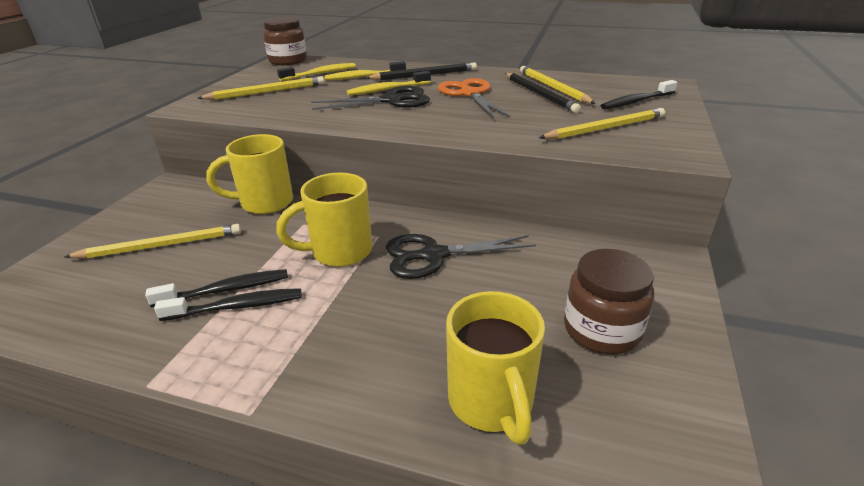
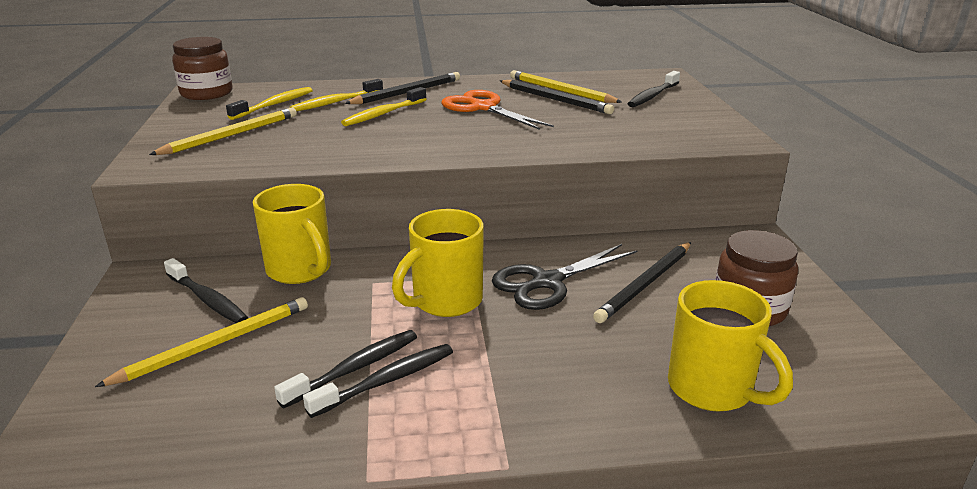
camera: 25 degrees left, 5 degrees down
(189, 211) = (208, 300): none -> black toothbrush
(265, 203) = (300, 270): yellow mug -> yellow mug turned 90 degrees counterclockwise
(391, 100) = (404, 125): black scissors -> none
(519, 278) = (645, 284): none -> black pencil
(605, 128) = (651, 125): yellow pencil -> none

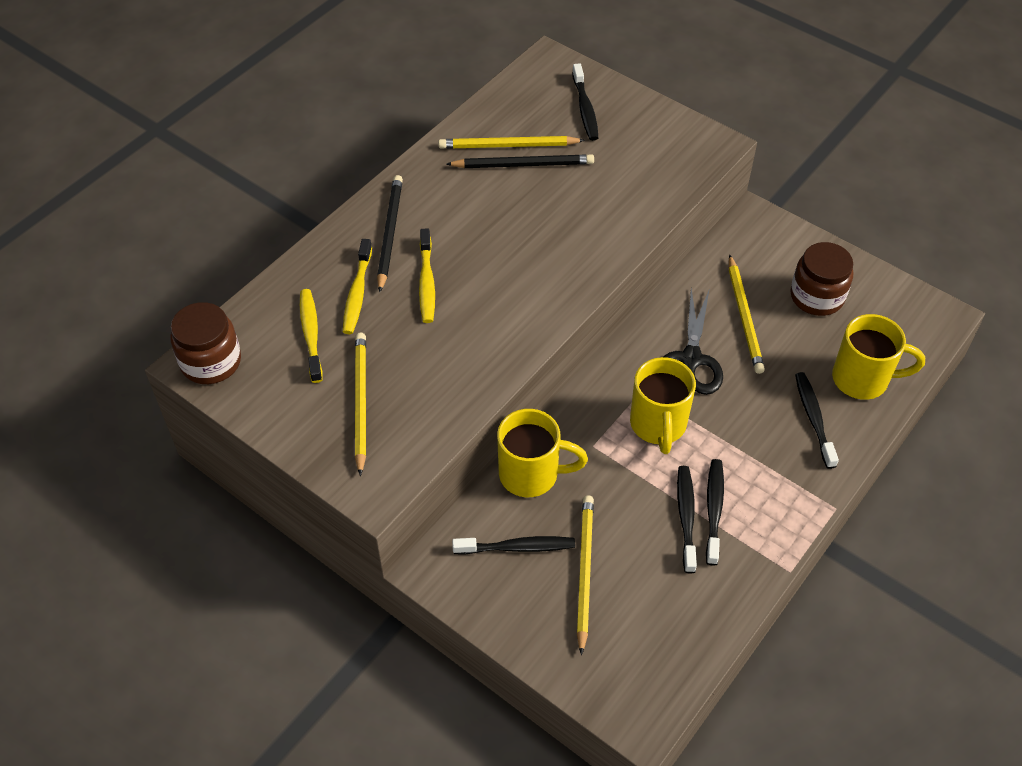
camera: 45 degrees left, 25 degrees up
(483, 108) = (488, 217): orange scissors -> none
(603, 384) = (813, 418): none -> black toothbrush
(645, 284) = (744, 317): black pencil -> yellow pencil

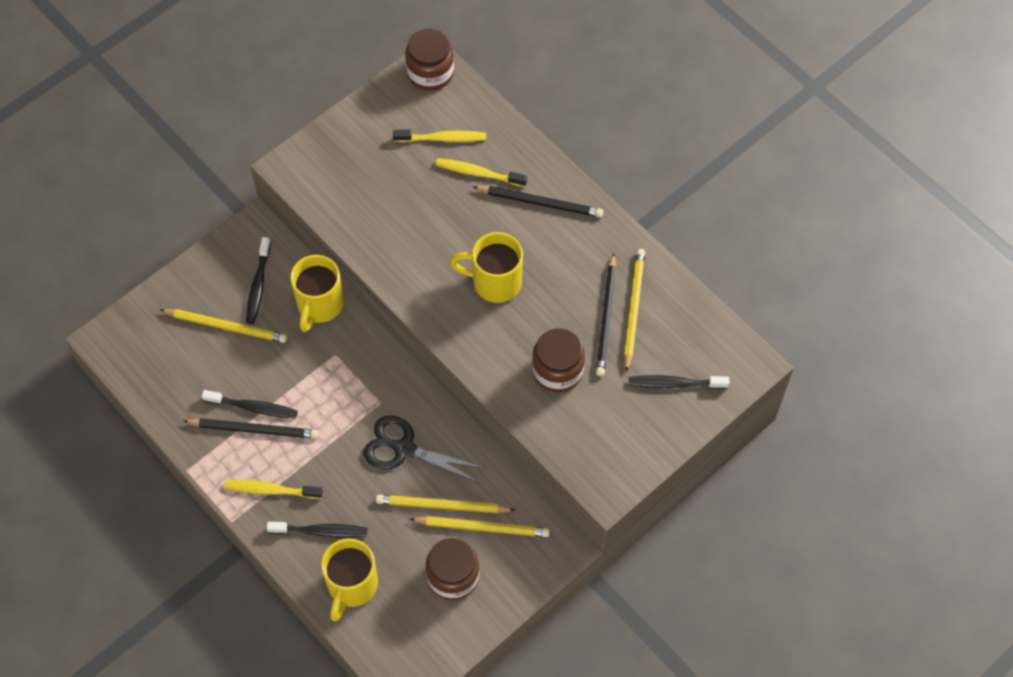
camera: 100 degrees right, 10 degrees up
(360, 402) = (369, 166): yellow pencil -> yellow pencil (482, 527)
(426, 282) = (479, 223): yellow toothbrush -> yellow toothbrush (271, 490)
(596, 194) = (557, 370): none -> brown jar
(658, 425) = (343, 407): yellow mug -> yellow mug (495, 282)
(714, 509) = (254, 429): black toothbrush -> black pencil

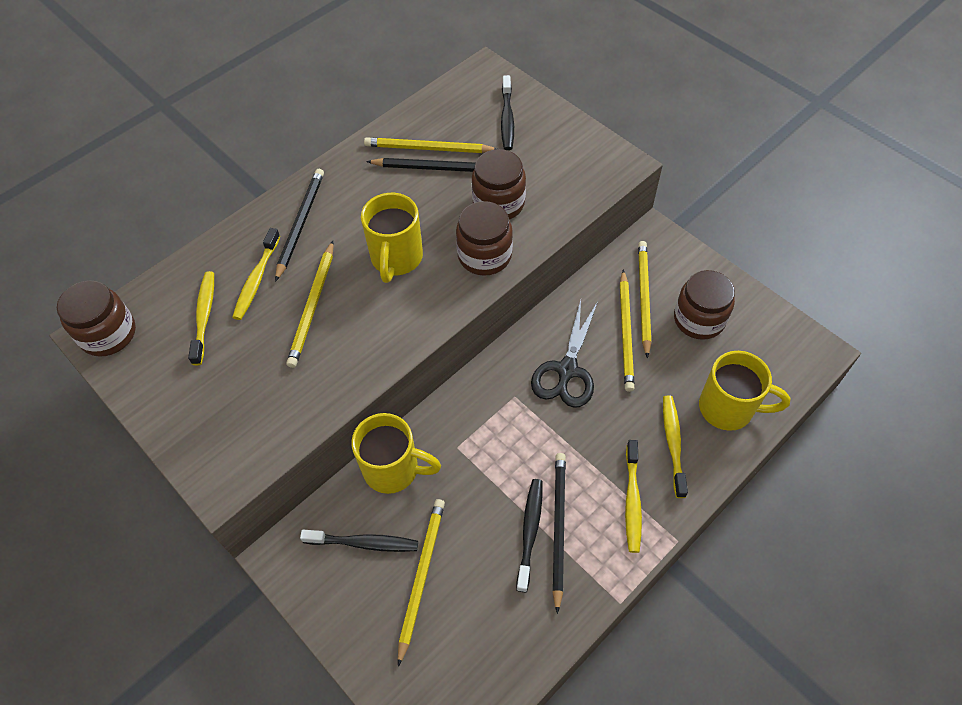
camera: 90 degrees left, 5 degrees down
(321, 531) = (673, 443): black toothbrush -> yellow toothbrush
(446, 218) = (313, 306): none -> yellow pencil
(494, 356) = (484, 255): none -> brown jar

